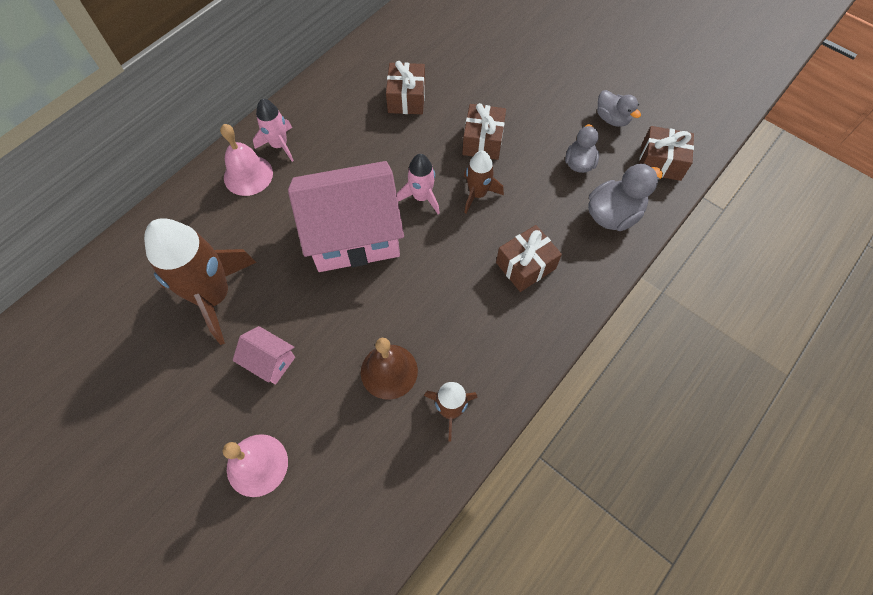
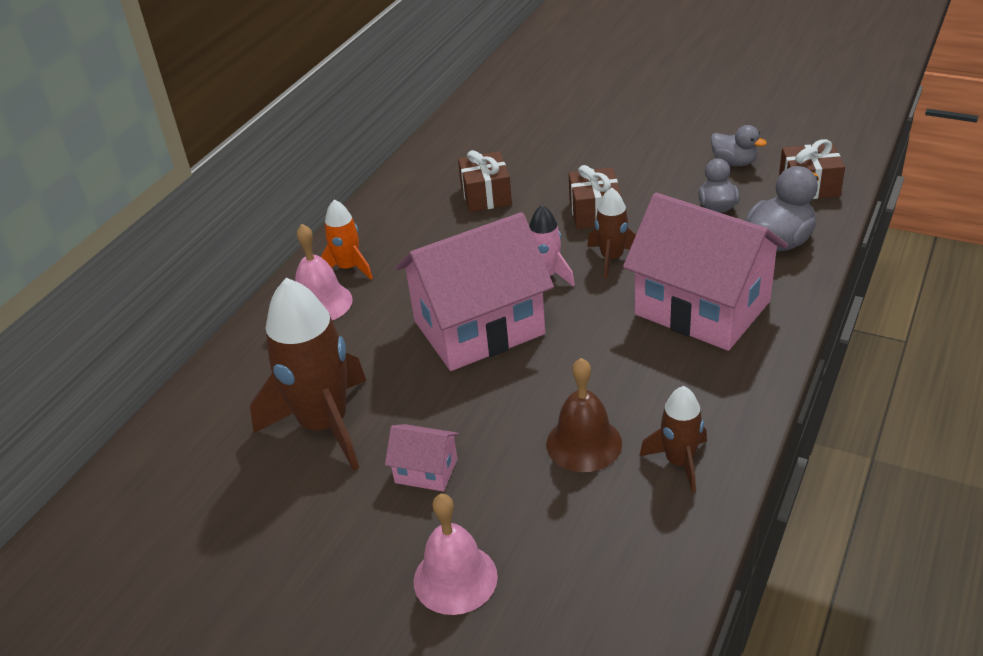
camera: 10 degrees left, 25 degrees down
(279, 145) = (348, 268): pink rocket -> orange rocket
(525, 266) = (702, 308): brown gift -> pink house

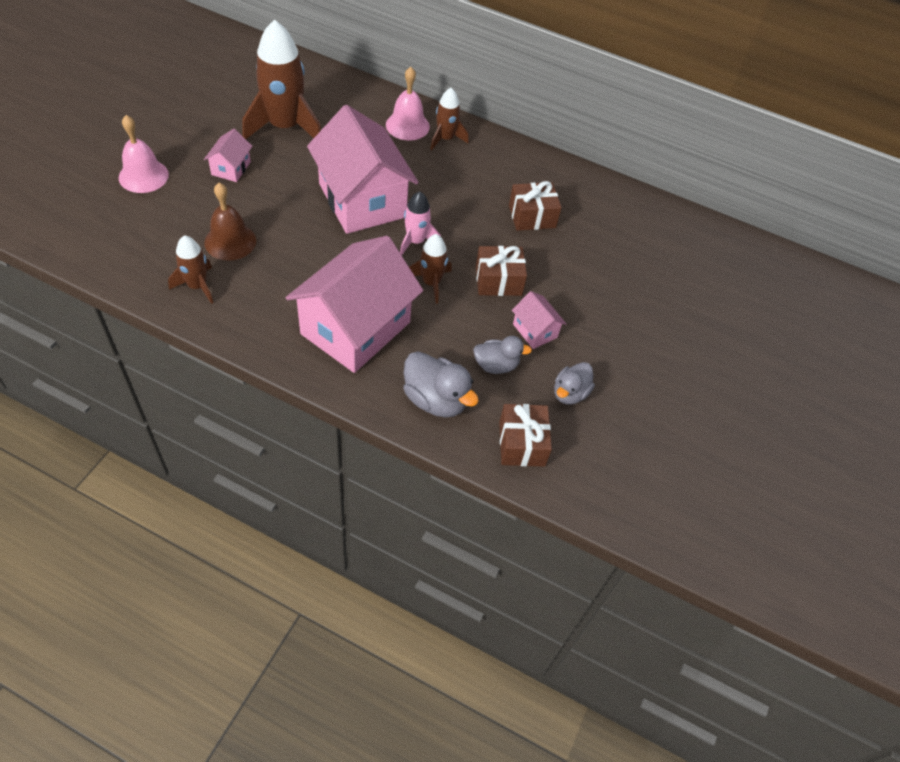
camera: 80 degrees right, 15 degrees up
(348, 268) = (445, 139): orange rocket -> brown rocket
(660, 186) = (535, 331): none -> pink house

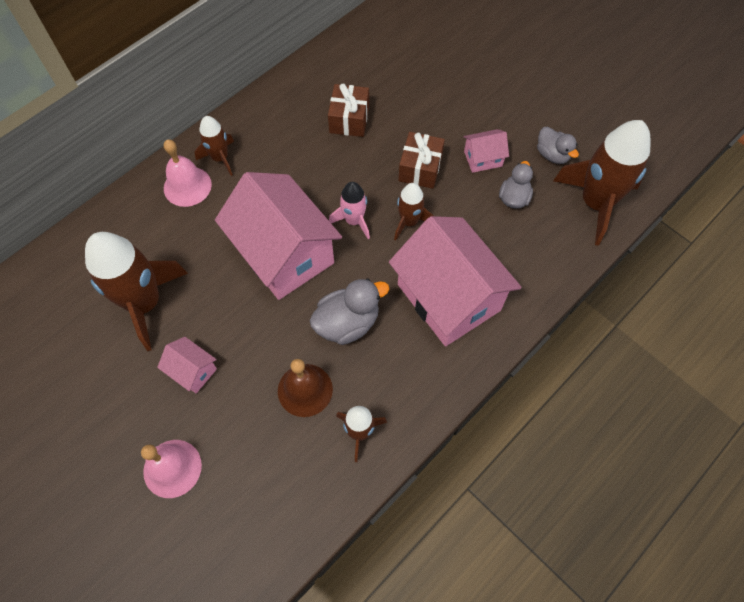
camera: 65 degrees left, 10 degrees up
(362, 200) = (284, 253): pink house -> pink house turned 60 degrees clockwise
(436, 399) = (541, 253): grey duck -> grey duck (347, 323)
(521, 444) = (595, 203): brown gift -> brown rocket

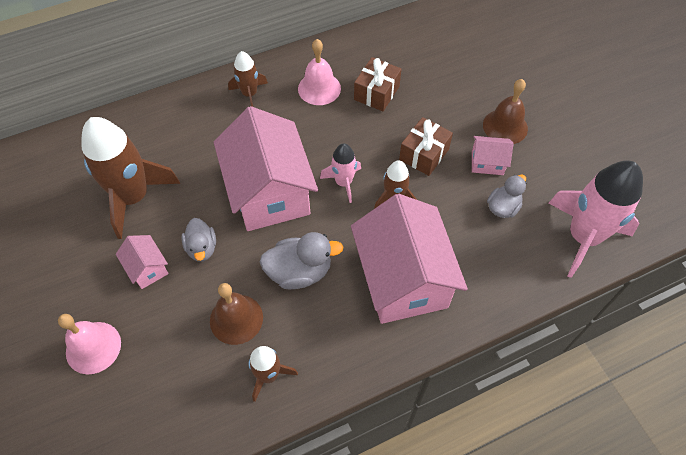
camera: 20 degrees right, 5 degrees down
(187, 186) = (212, 110): pink bell -> pink bell (319, 88)
(485, 117) = (505, 126): none -> brown bell
(552, 155) = (557, 179): grey duck -> grey duck (202, 248)
(595, 203) = (583, 237): brown rocket -> pink rocket

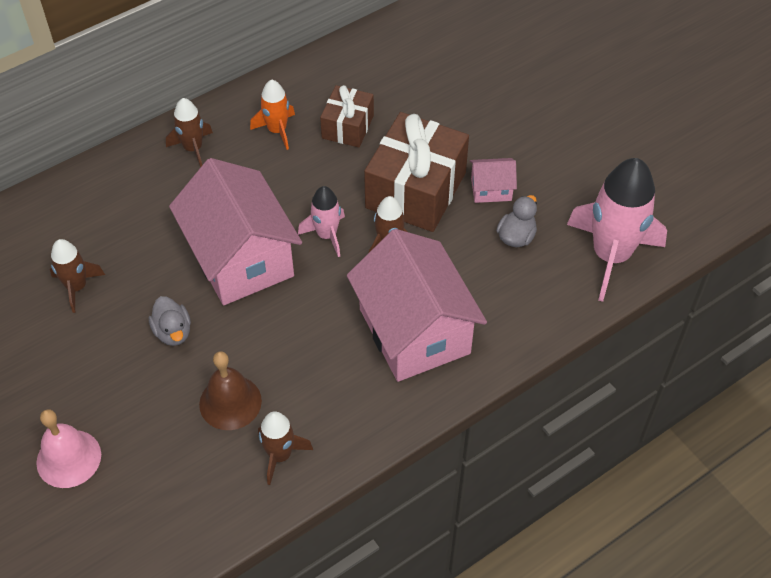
camera: 10 degrees left, 5 degrees down
(133, 197) = (77, 287): brown rocket -> brown rocket, size x0.52
(147, 268) = (113, 364): pink house -> none
(299, 272) = (294, 341): grey duck -> none
(319, 88) = (277, 130): pink bell -> orange rocket
(424, 154) = (416, 190): brown gift -> brown gift, size x1.78
(505, 126) = (505, 145): brown bell -> none

